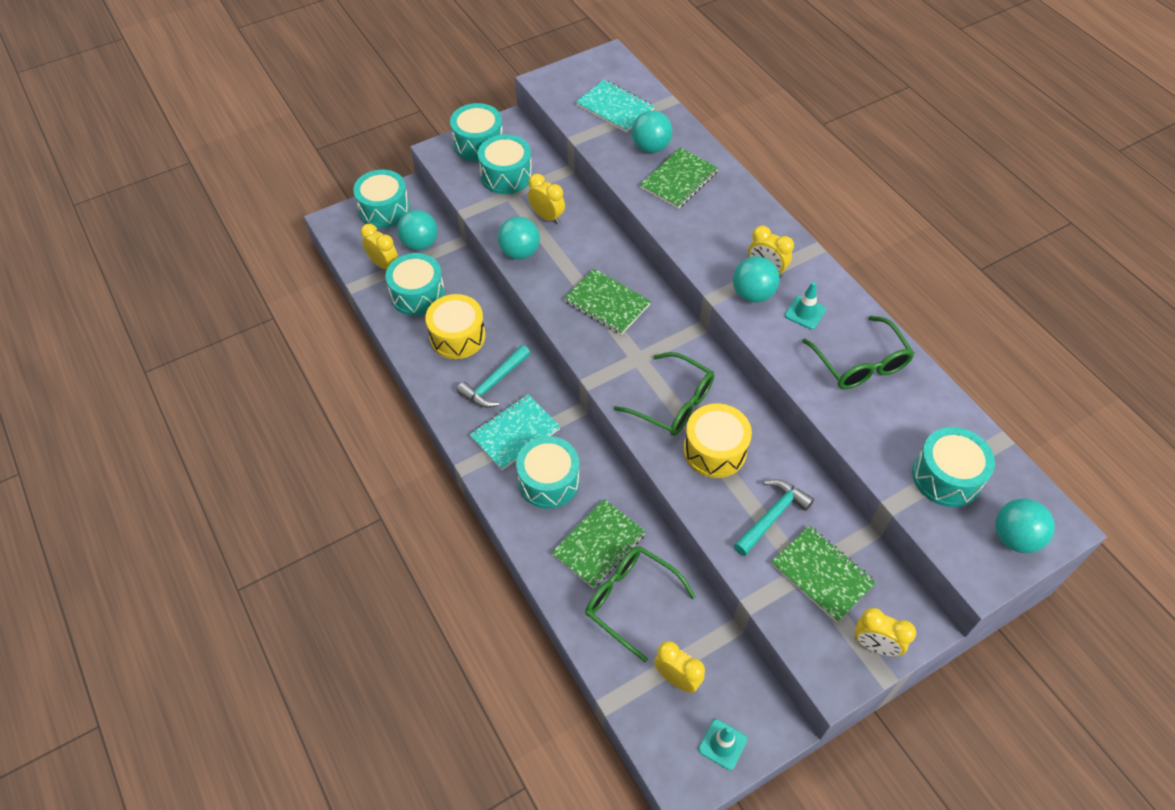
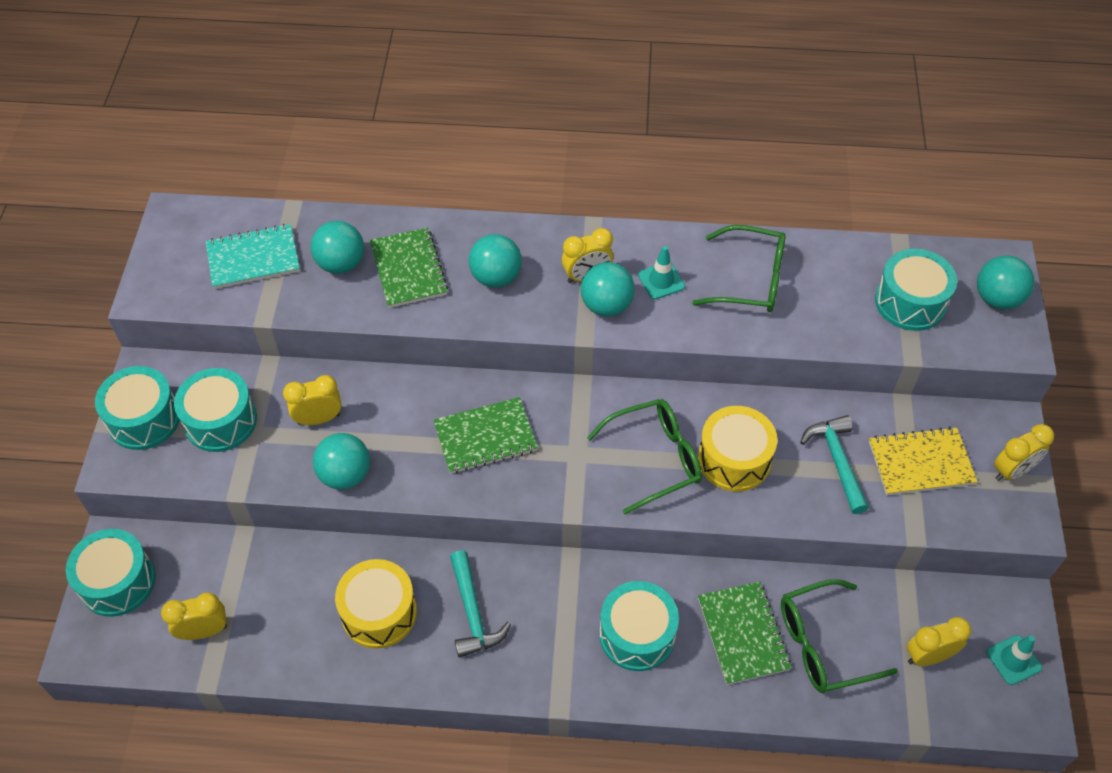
camera: 55 degrees left, 0 degrees up
(417, 294) = (283, 619): turquoise drum -> none
(420, 243) = (208, 573): turquoise ball -> turquoise ball (496, 277)
(515, 433) = (554, 631): turquoise notebook -> none
(822, 574) = (920, 463): green notebook -> yellow notebook

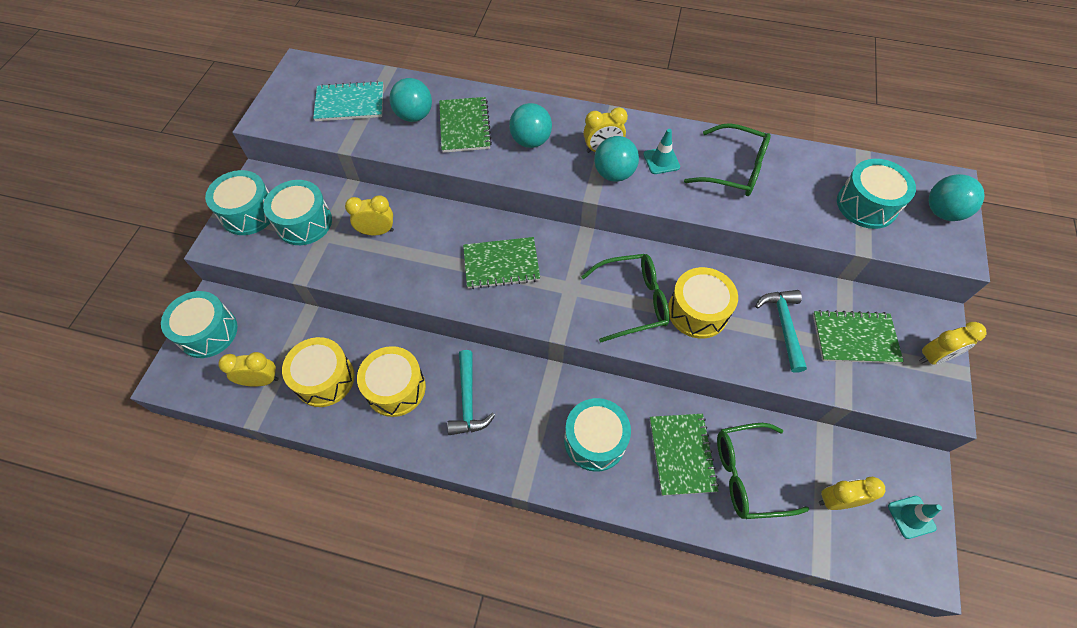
camera: 10 degrees right, 5 degrees up
(285, 616) = (324, 379): none -> yellow drum
(345, 475) = (387, 277): turquoise ball -> none
(920, 463) = (855, 338): yellow notebook -> green notebook

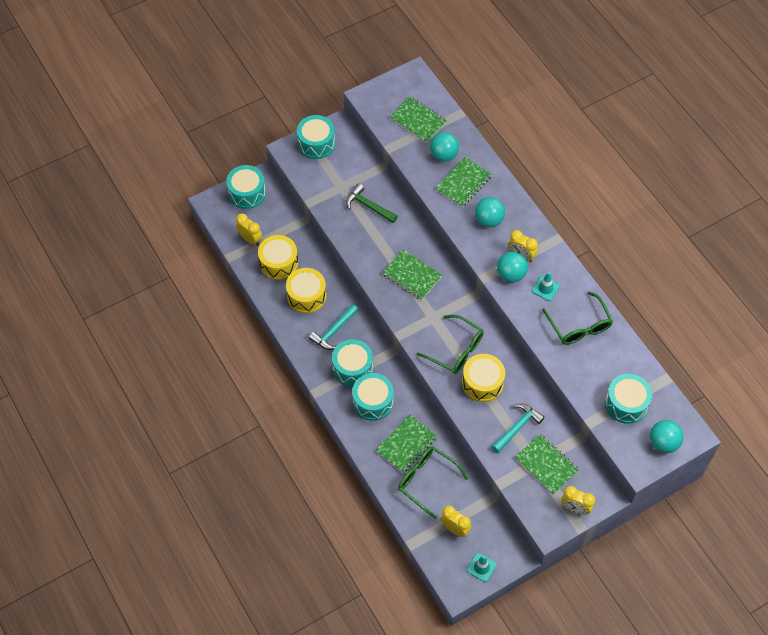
camera: 45 degrees right, 0 degrees up
(304, 222) = (338, 171): turquoise drum -> turquoise drum (352, 368)
(350, 103) = (418, 120): turquoise notebook -> green notebook
(377, 231) = (368, 206): yellow clock -> green hammer

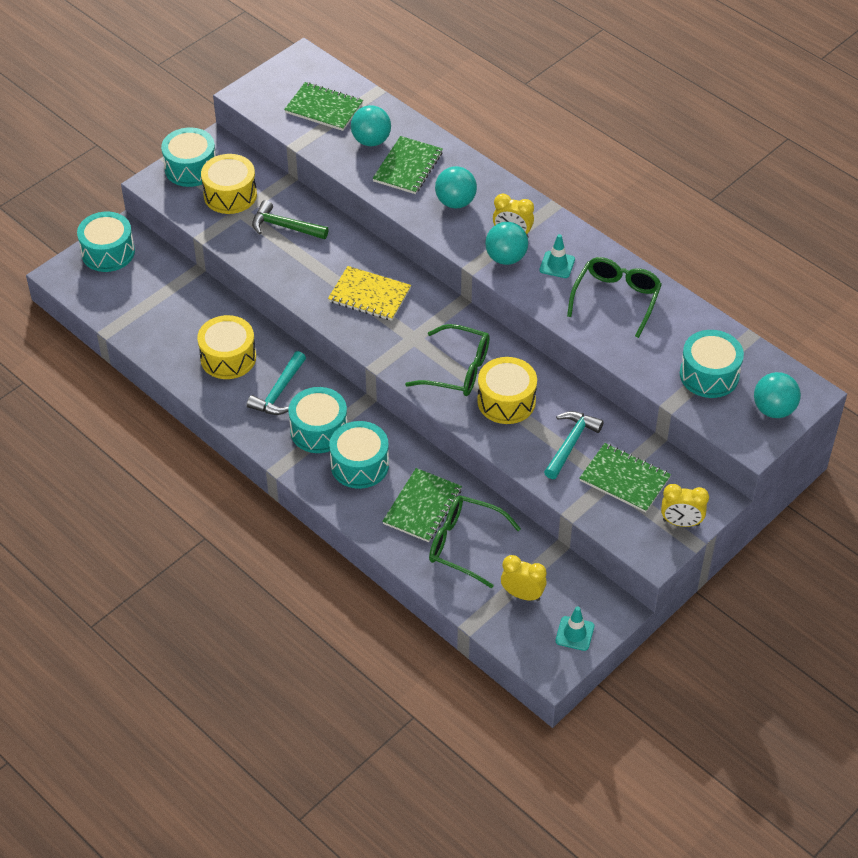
camera: 15 degrees left, 10 degrees down
(250, 239) = (128, 306): yellow clock -> none
(279, 263) = (177, 326): yellow drum -> yellow drum (230, 195)
(412, 275) = (369, 295): green notebook -> yellow notebook
(579, 326) = (616, 299): green glasses -> green glasses turned 120 degrees counterclockwise

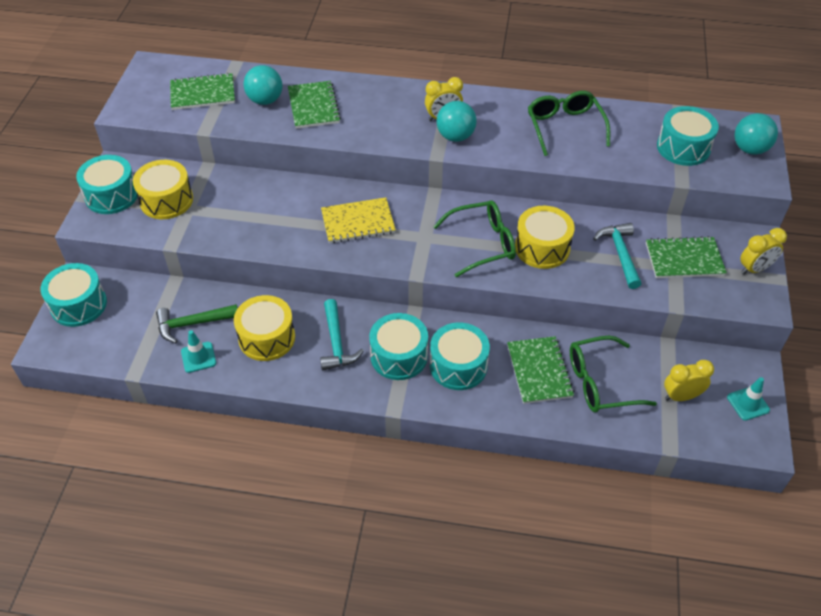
camera: 35 degrees left, 0 degrees up
(285, 227) = (237, 203): green hammer -> green hammer (193, 324)
(455, 202) = (376, 115): turquoise ball -> none
(557, 265) = (498, 124): turquoise traffic cone -> turquoise traffic cone (198, 357)

